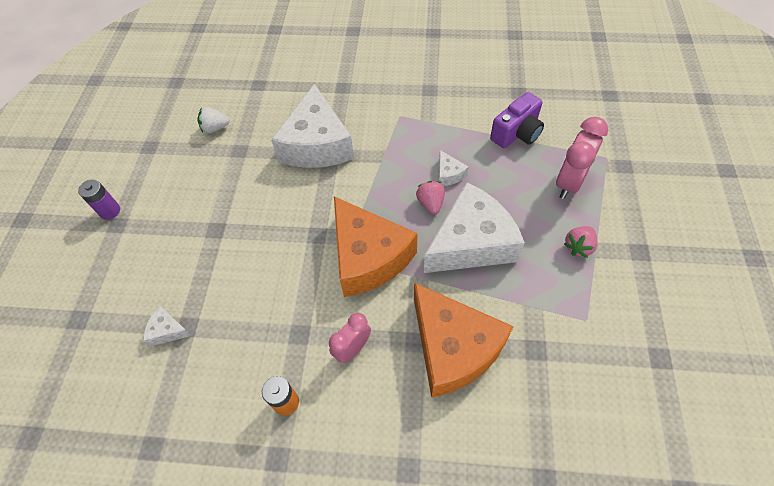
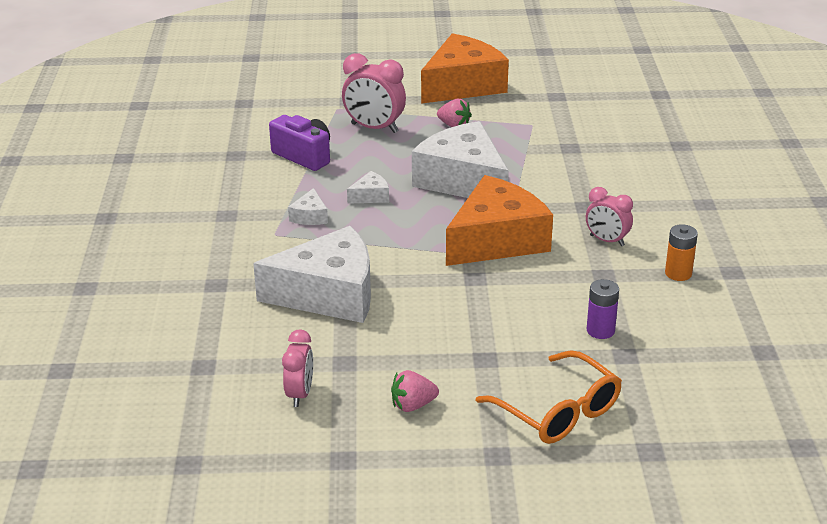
camera: 100 degrees left, 25 degrees down
(110, 211) = (475, 469): purple battery -> purple battery (600, 330)
(143, 266) = (557, 411): none -> orange glasses
(167, 330) = (635, 369): white cheese -> white cheese (310, 216)
(215, 128) = (300, 394): white strawberry -> pink clock
(430, 203) = (415, 206): pink strawberry -> pink strawberry (413, 405)
(453, 348) = (584, 186): orange cheese -> orange cheese (463, 85)

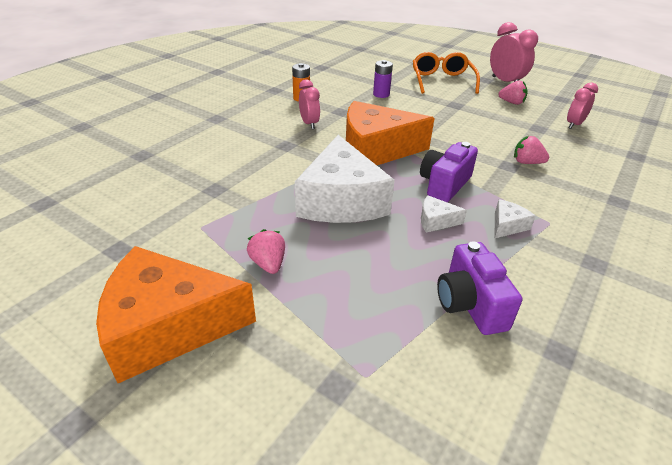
camera: 145 degrees left, 5 degrees up
(329, 294) = (526, 162): white cheese -> pink strawberry
(374, 128) = (354, 307): pink clock -> pink clock (505, 82)
(392, 231) = (444, 185): none -> purple camera

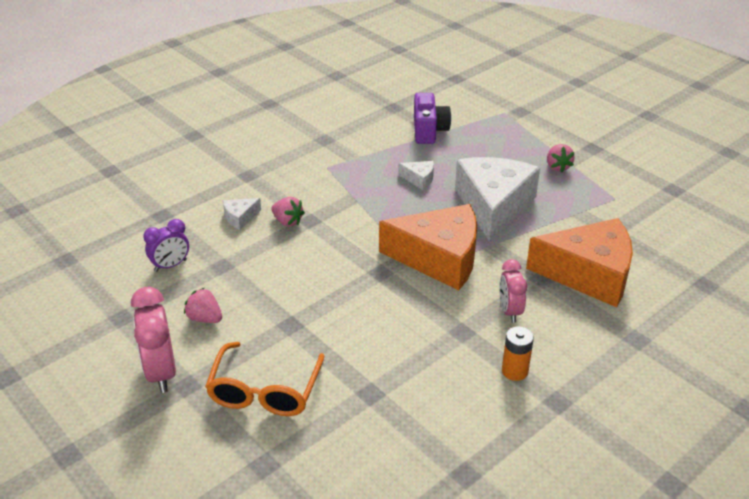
camera: 165 degrees left, 0 degrees up
(168, 326) = (617, 143): orange cheese -> orange cheese (589, 274)
(381, 94) = (387, 365): purple battery -> none
(444, 185) = (390, 208): purple camera -> none
(507, 225) = (363, 169): white cheese -> white cheese (240, 218)
(574, 125) = (170, 265): pink clock -> purple clock

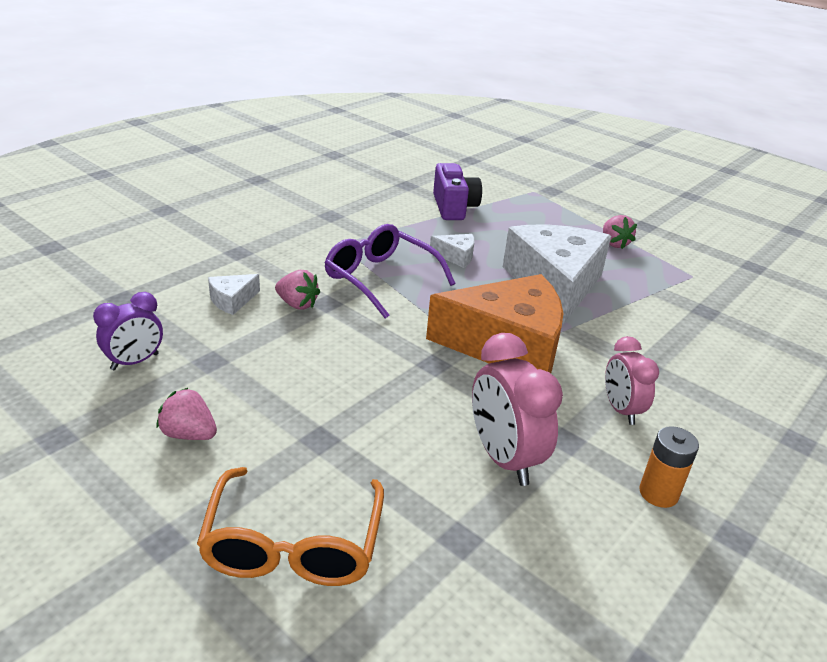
camera: 10 degrees left, 5 degrees down
(161, 372) = (120, 522): pink clock -> pink clock (504, 458)
(355, 200) = (381, 279): none -> purple glasses
(589, 274) = (701, 361): orange cheese -> none

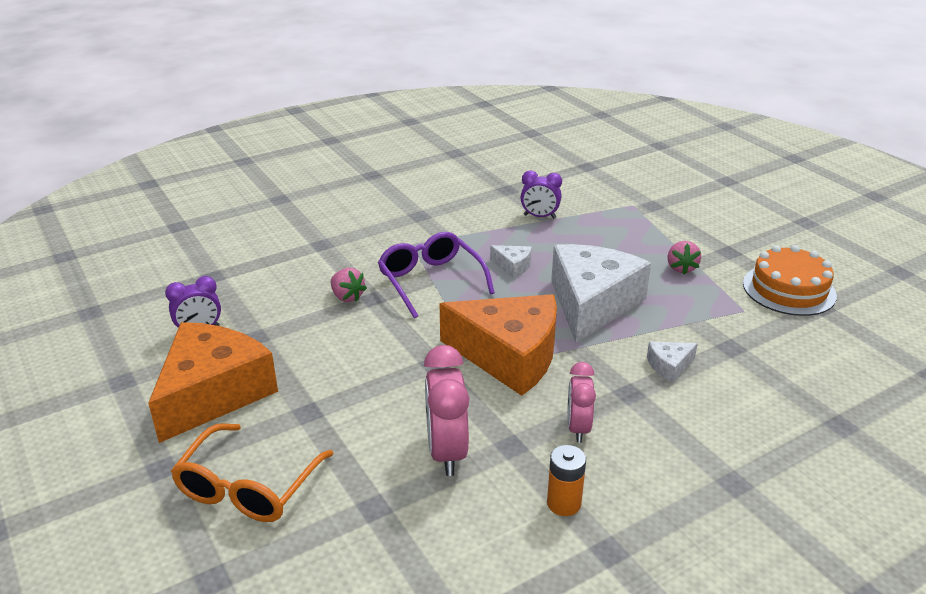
camera: 20 degrees right, 0 degrees up
(189, 434) = (213, 393): pink strawberry -> orange cheese
(232, 300) = (296, 287): white cheese -> white cheese (669, 366)
(453, 207) = (539, 216): purple camera -> purple clock
(717, 254) = (789, 289): none -> orange cake

